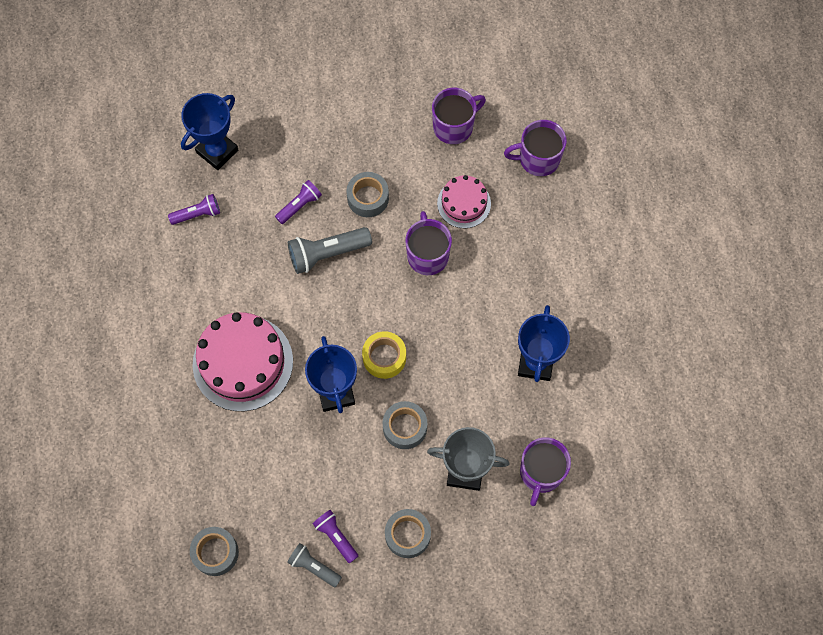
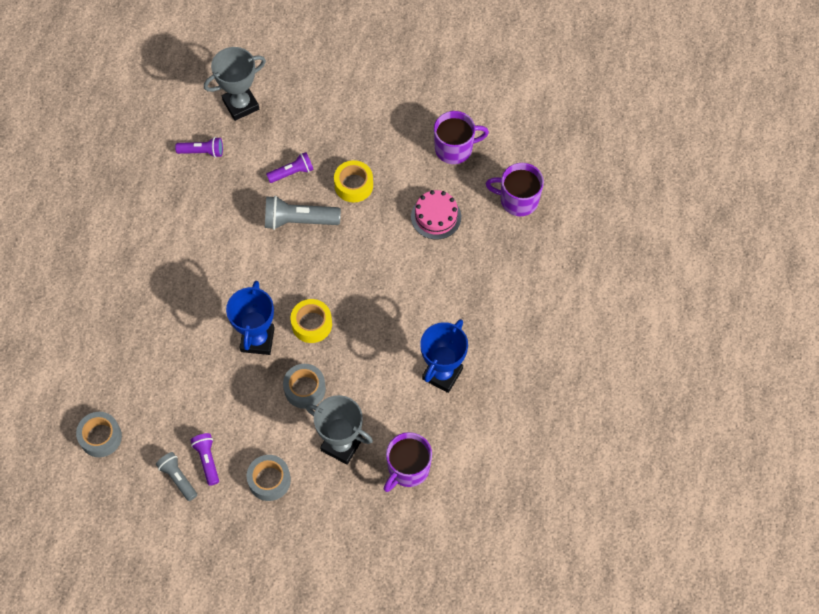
camera: 20 degrees right, 5 degrees down
(217, 151) = (241, 105): blue trophy -> grey trophy
(243, 362) = (189, 288): pink cake -> none
(368, 198) = (353, 185): grey tape -> yellow tape
(427, 255) = (385, 250): purple mug -> none

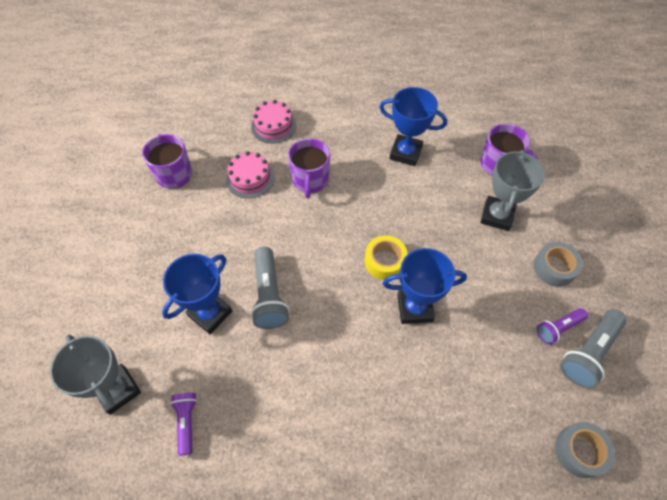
camera: 100 degrees left, 5 degrees down
(178, 478) = (588, 353): grey flashlight -> grey flashlight, size x1.61
(292, 172) = (210, 313): purple flashlight -> blue trophy
(305, 389) = (453, 255): grey tape -> none
(353, 185) = (221, 251): yellow tape -> none
(505, 246) = (273, 126): none -> pink cake
(518, 200) = (226, 122): purple mug -> purple mug (310, 180)

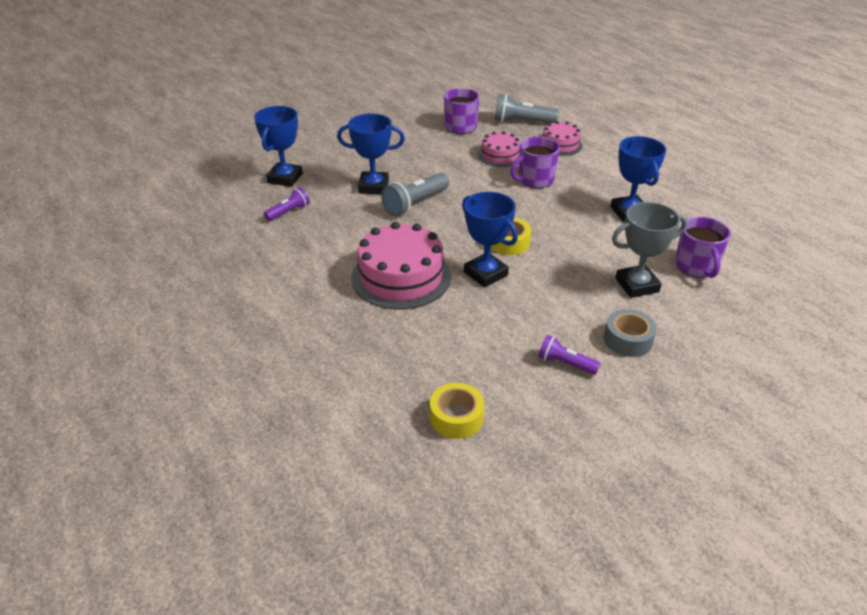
camera: 55 degrees right, 20 degrees down
(117, 390) = (285, 178): grey trophy -> blue trophy
(373, 379) = (401, 276): none -> pink cake
(579, 451) = (456, 417): grey tape -> yellow tape
(588, 353) = (563, 392): grey flashlight -> grey flashlight (521, 122)

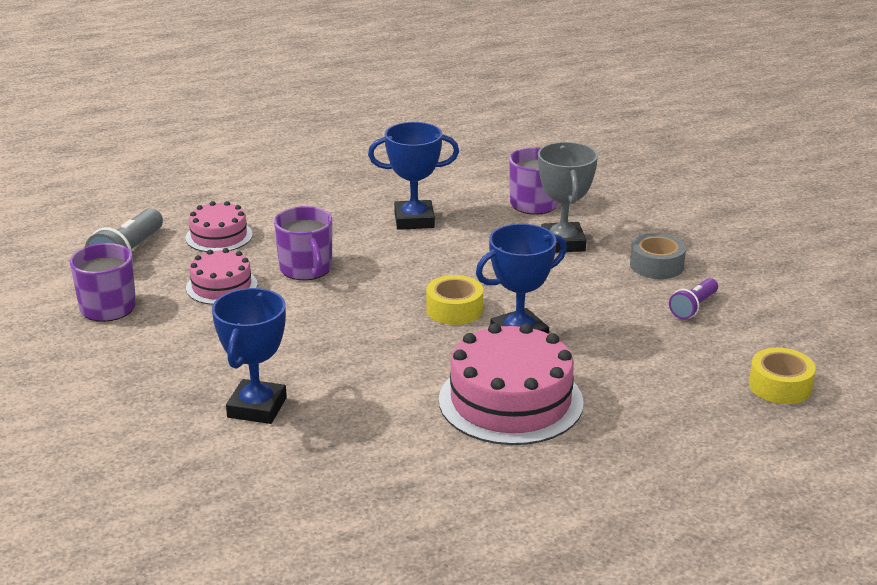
camera: 80 degrees left, 10 degrees down
(285, 178) = (178, 503): blue trophy -> none
(289, 212) = (298, 501): purple flashlight -> none
(415, 203) = (326, 373): grey flashlight -> none

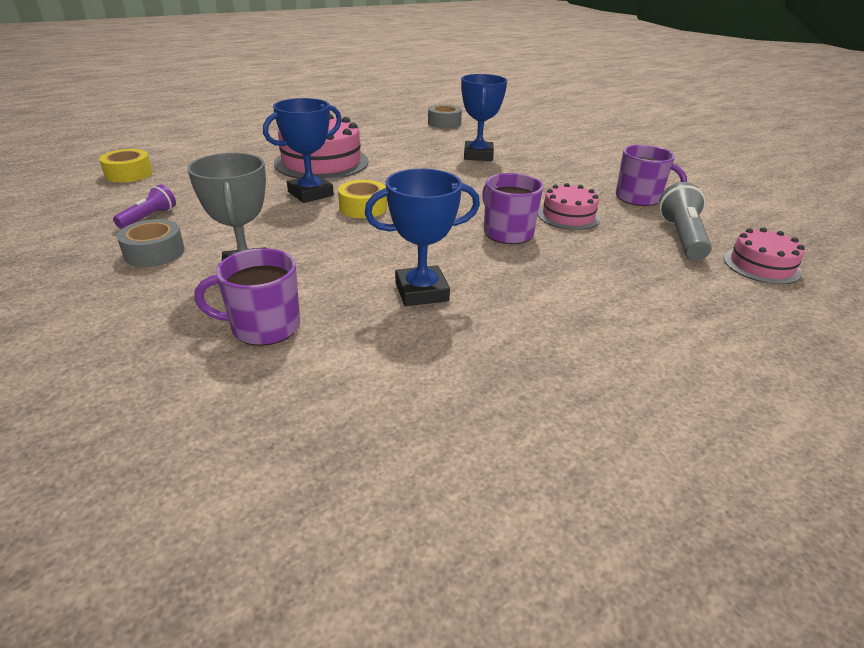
camera: 170 degrees right, 5 degrees up
(219, 236) = (621, 260): pink cake -> pink cake (761, 265)
(262, 527) = (444, 123): none -> grey tape

